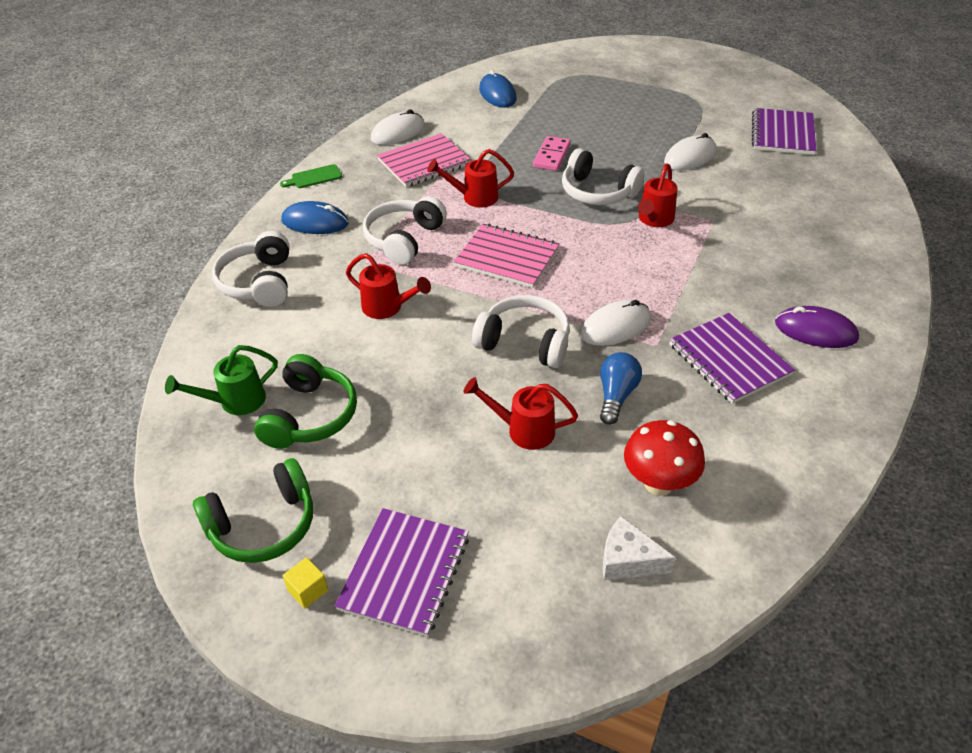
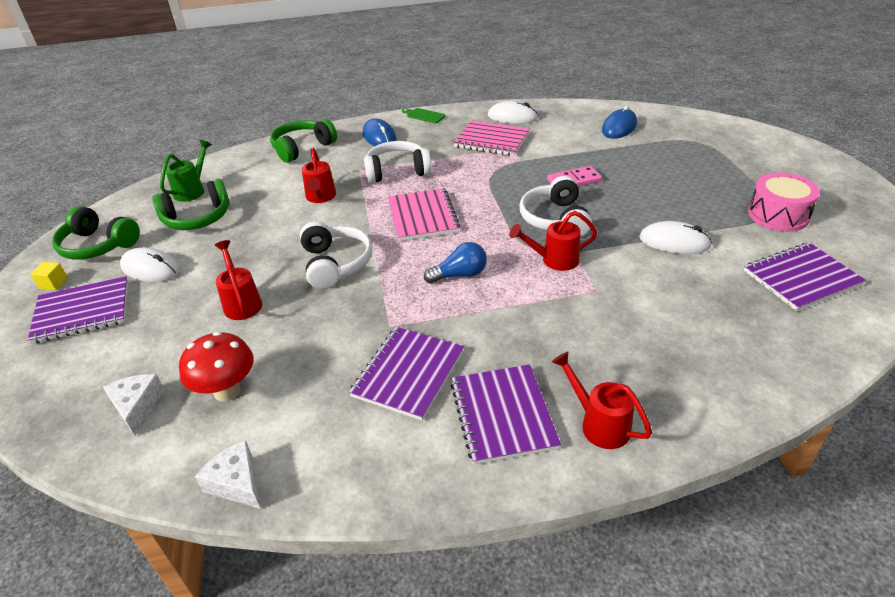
camera: 55 degrees right, 5 degrees down
(235, 401) = (192, 190): green watering can -> green watering can turned 90 degrees clockwise
(259, 282) = (302, 148): white headphones -> green headphones
(474, 197) = (477, 174): red watering can -> red watering can (599, 424)
(615, 326) = (393, 297): white mouse -> white mouse (150, 268)
(616, 396) = (311, 330): blue light bulb -> blue light bulb (459, 275)
(705, 101) = (778, 215): none -> pink drum
(787, 513) = (237, 483): none -> white cheese
(815, 331) = (502, 415): purple mouse -> purple notebook

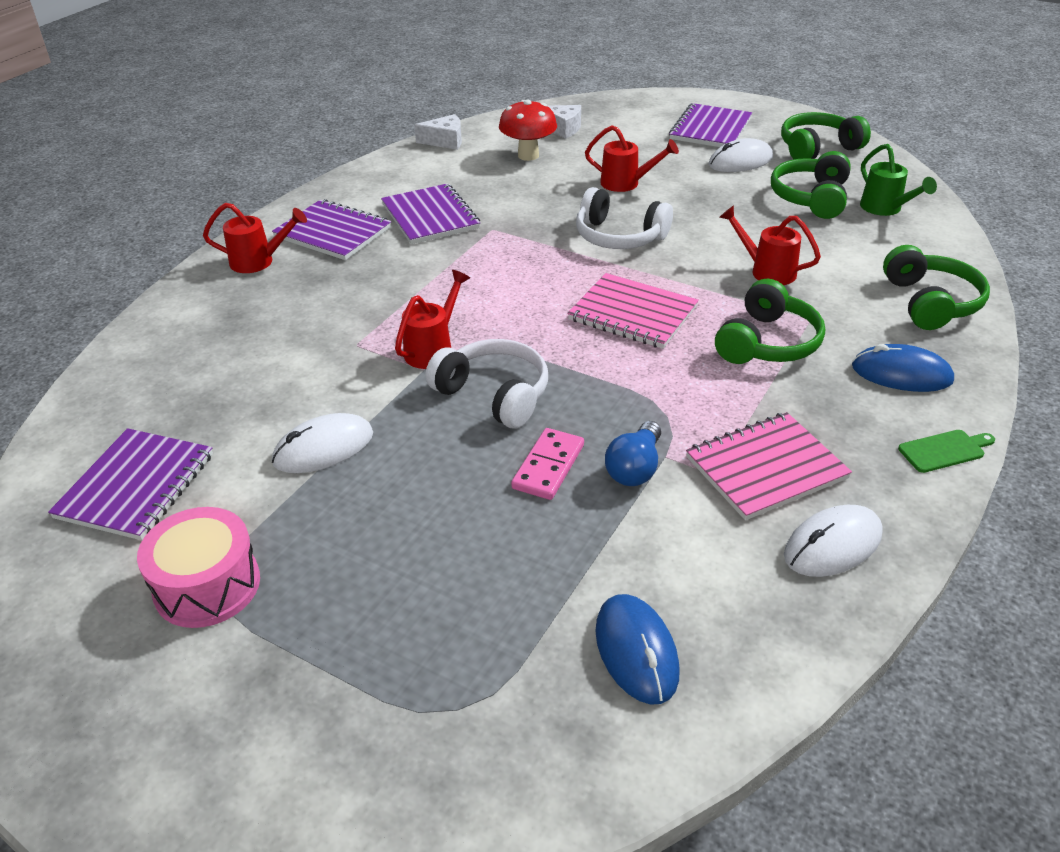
camera: 130 degrees right, 0 degrees up
(53, 283) = (772, 125): yellow cube -> none
(397, 171) = (767, 343): white headphones -> green headphones
(459, 275) = (501, 287): blue light bulb -> blue light bulb (635, 468)

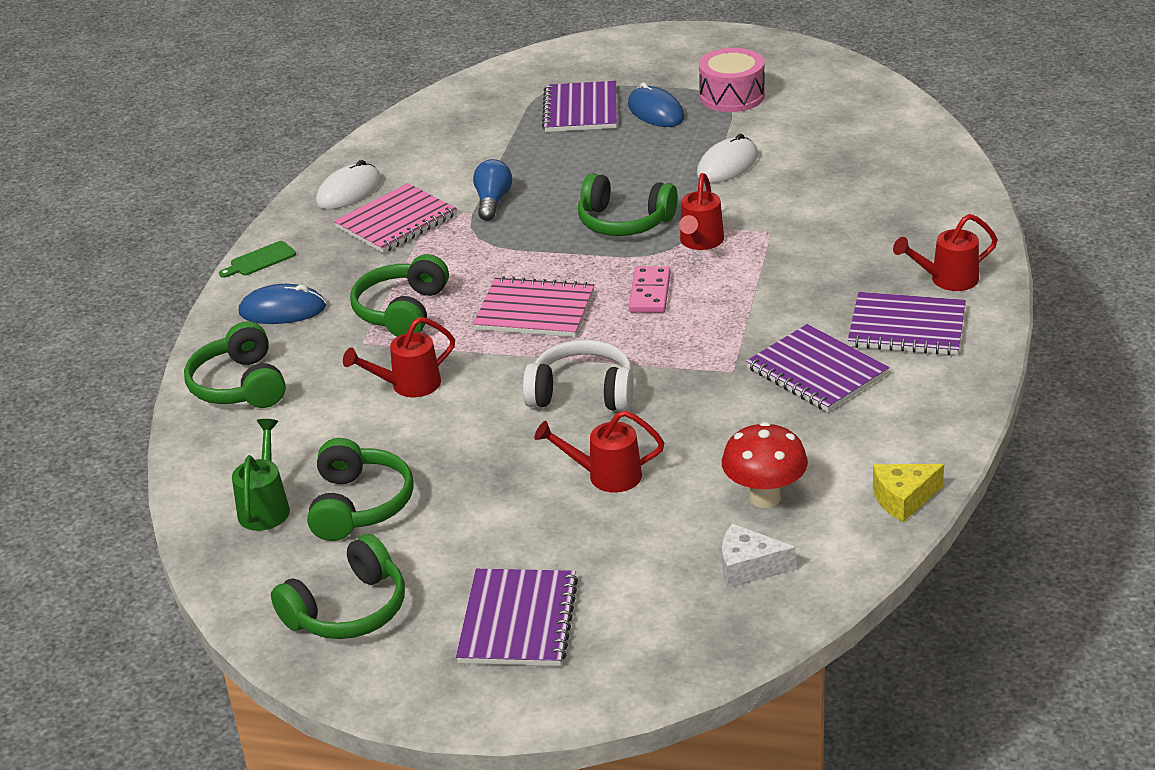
camera: 165 degrees right, 5 degrees down
(136, 486) = (834, 121): purple notebook -> purple notebook (580, 110)
(445, 141) = (903, 499): white cheese -> yellow cheese
(494, 394) = (624, 222): white headphones -> green headphones
(548, 466) = (556, 189): pink domino -> pink domino (650, 293)
(636, 651) = (464, 126): blue mouse -> blue mouse (656, 112)
(740, 161) = (460, 555): white mouse -> none
(766, 271) = (408, 385): red watering can -> red watering can turned 135 degrees clockwise
(885, 209) = (265, 507): green watering can -> green watering can turned 45 degrees clockwise

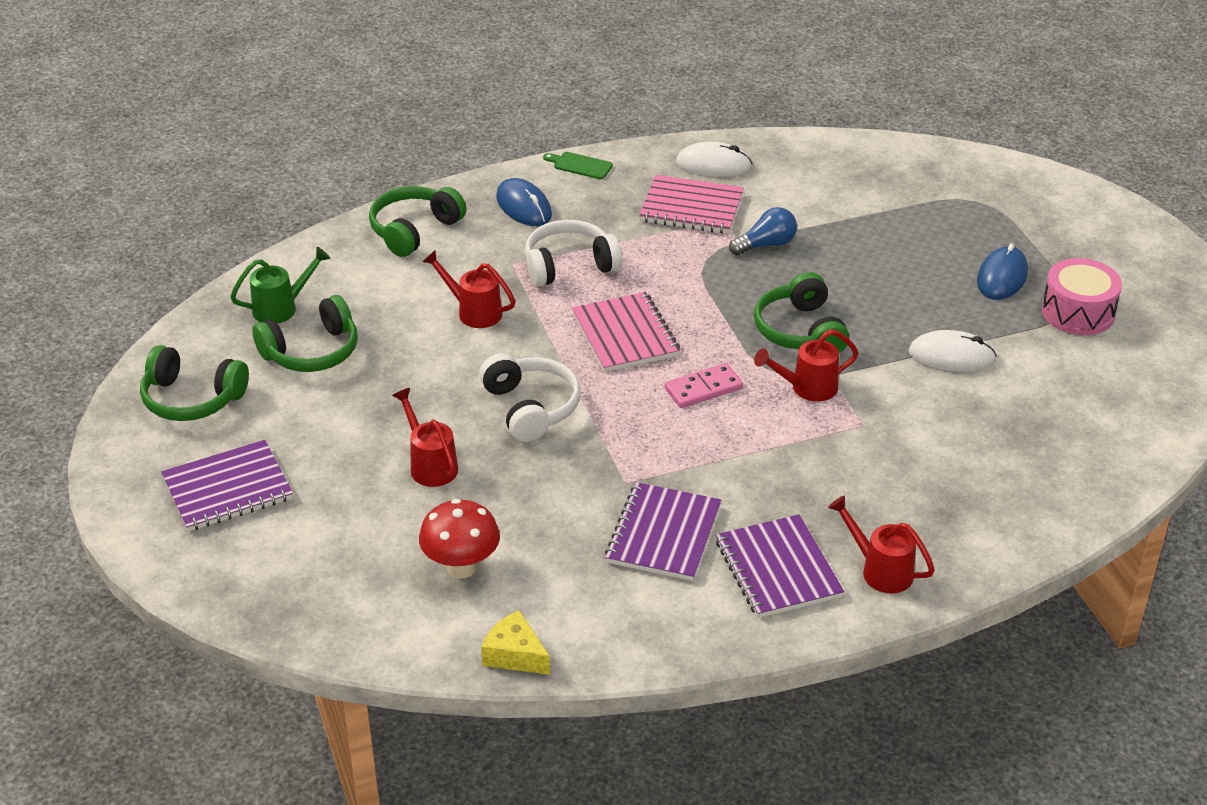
camera: 55 degrees right, 5 degrees up
(402, 311) = (569, 265): green headphones -> white headphones
(580, 110) = (961, 232): purple notebook -> none
(748, 567) = (364, 591): white cheese -> none

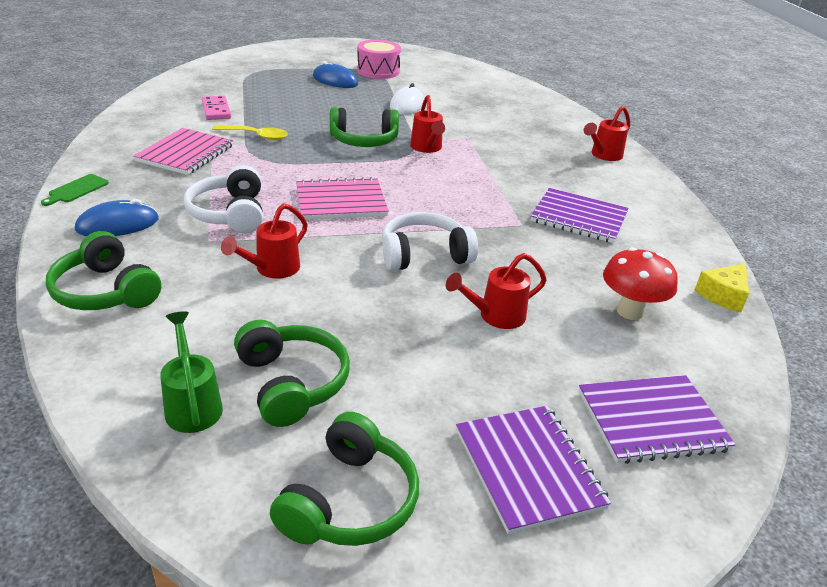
camera: 85 degrees left, 5 degrees down
(703, 389) = (418, 181): pink domino -> pink domino (216, 110)
(713, 164) = (133, 137): white mouse -> none
(766, 245) = (256, 136): blue light bulb -> yellow spoon
(778, 569) = (608, 184): purple notebook -> purple notebook (651, 421)

